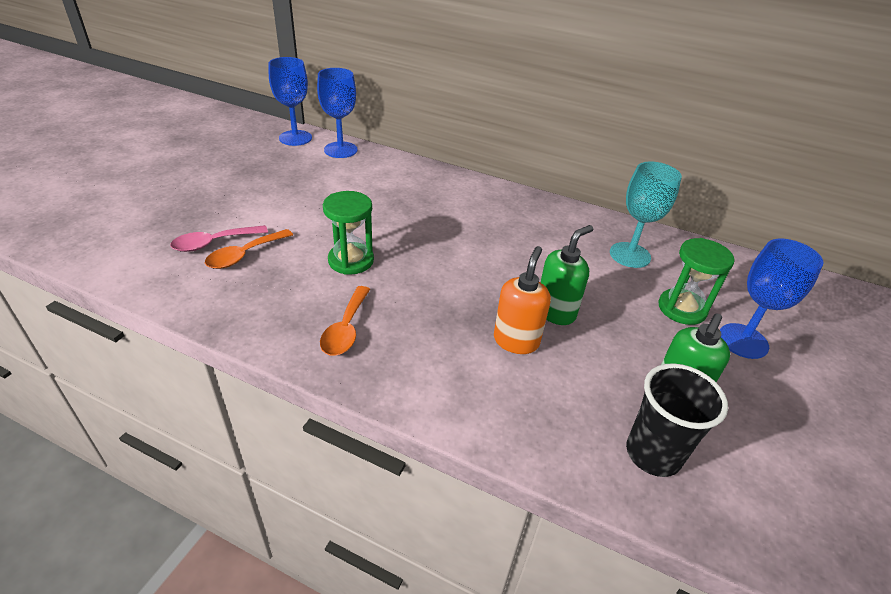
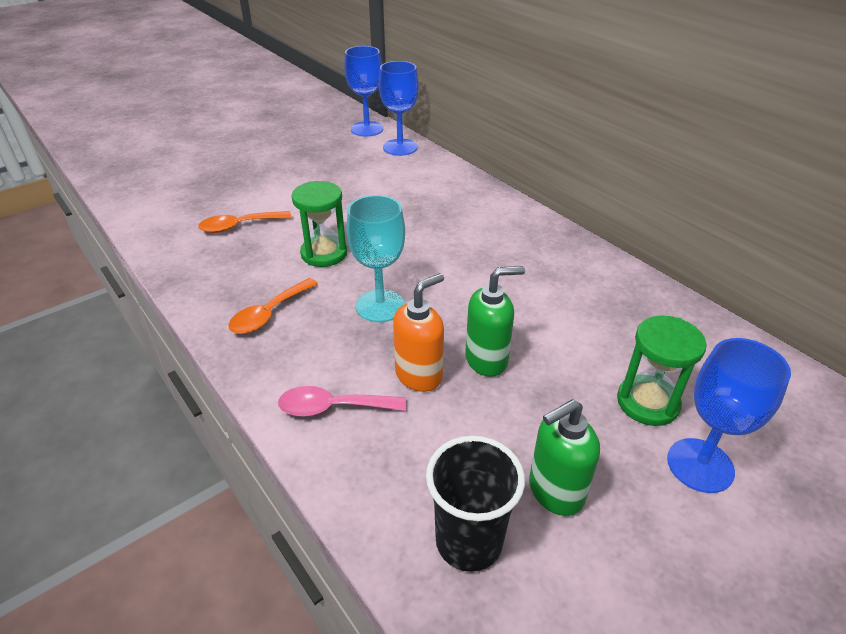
camera: 30 degrees right, 0 degrees up
(213, 243) = (223, 210): pink spoon -> pink spoon (332, 407)
(630, 255) = (632, 324): turquoise goblet -> turquoise goblet (380, 306)

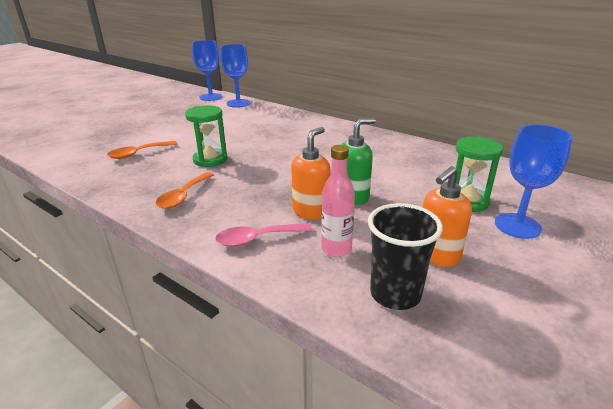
camera: 15 degrees left, 10 degrees down
(380, 306) = (264, 180): turquoise goblet -> none
(425, 448) = (336, 249): none -> pink bottle
(555, 491) = (437, 256): green soap dispenser -> orange soap dispenser

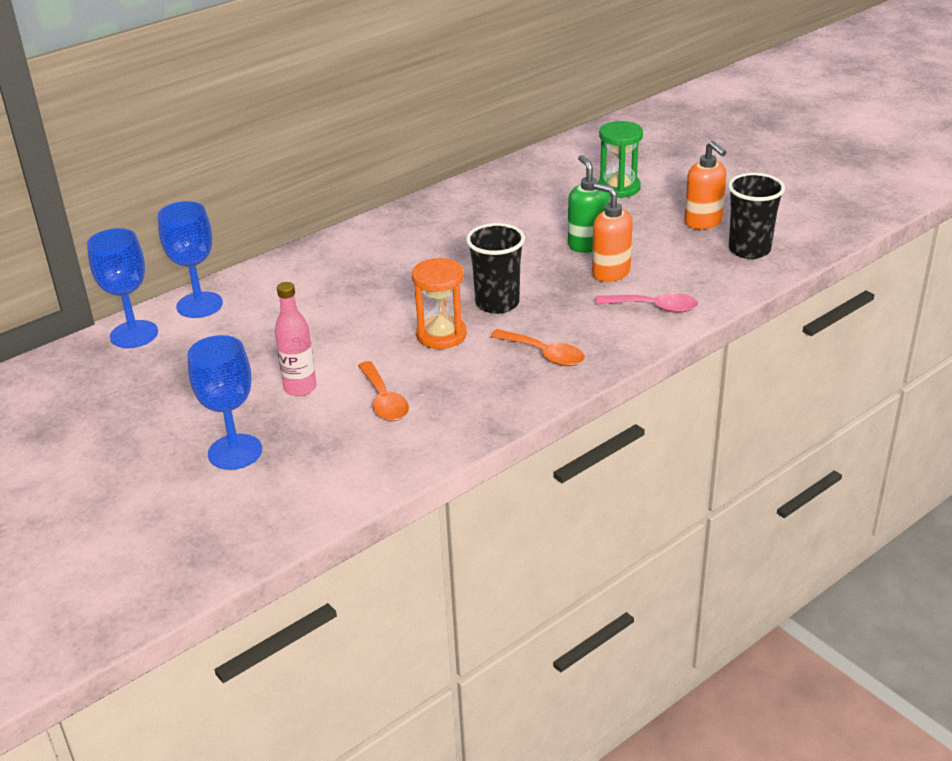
camera: 75 degrees left, 5 degrees up
(210, 159) = (441, 335): green hourglass -> orange hourglass
(252, 172) = (497, 303): none -> black cup
(257, 239) = (654, 307): pink spoon -> pink spoon turned 75 degrees counterclockwise
(336, 249) = (682, 267): pink bottle -> pink bottle (300, 388)
(517, 226) = (668, 177): blue goblet -> blue goblet (235, 452)

